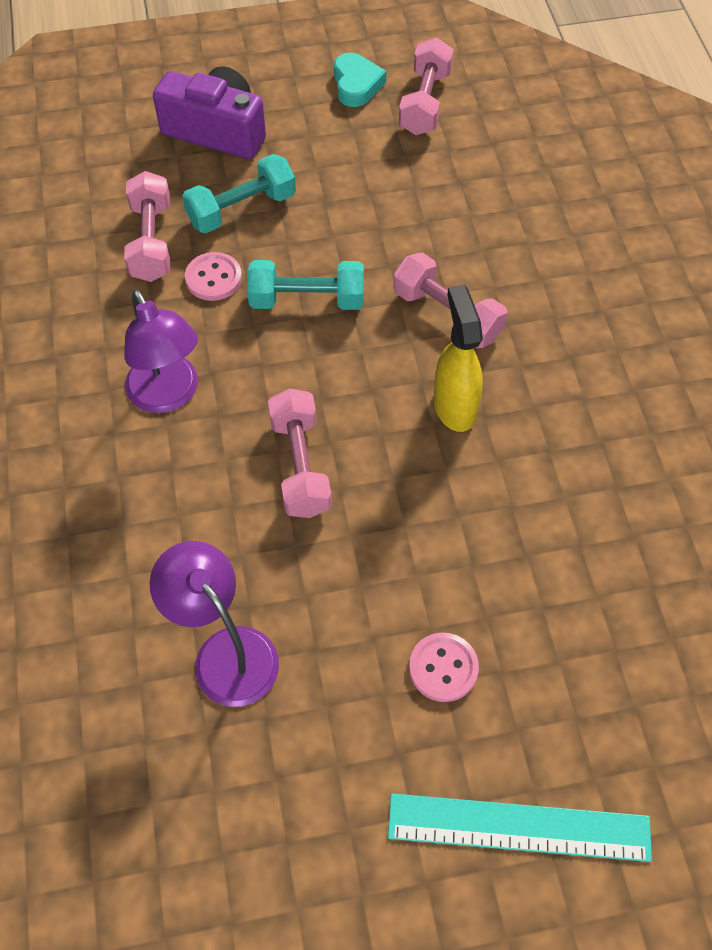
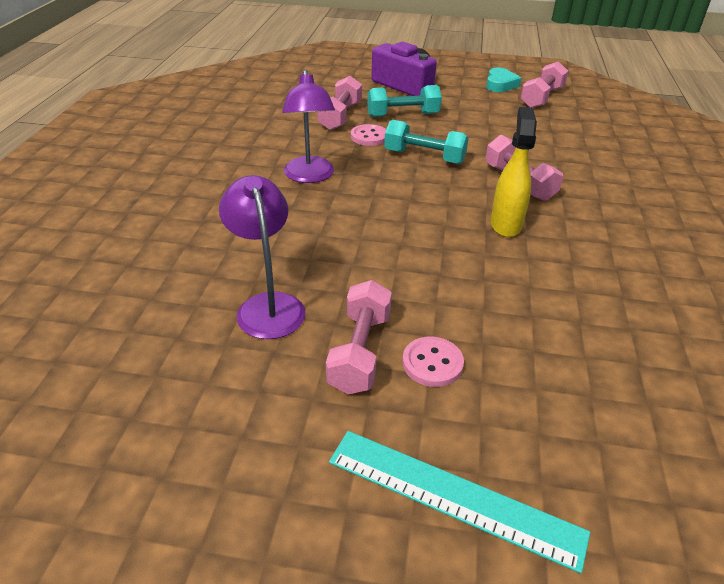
camera: 20 degrees right, 20 degrees down
(300, 465) = (378, 226): pink dumbbell -> pink dumbbell (360, 351)

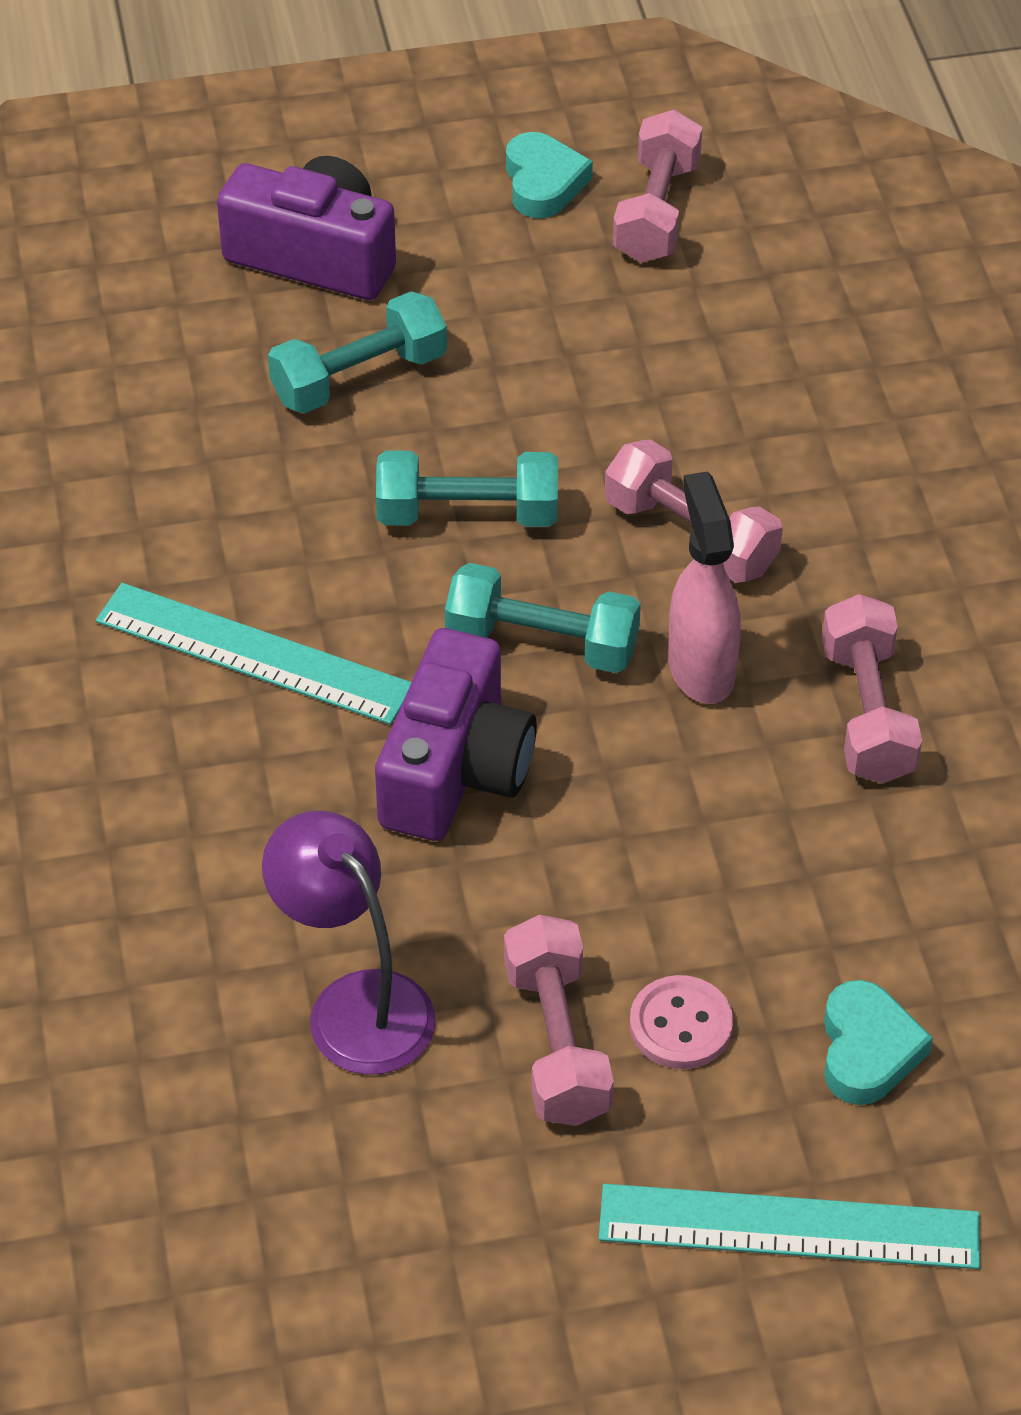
camera: 20 degrees left, 10 degrees up
(310, 176) = (254, 653): purple lamp -> turquoise ruler
(340, 116) = (216, 427): pink dumbbell -> pink dumbbell (867, 713)
(369, 137) = (318, 482): pink button -> none
(372, 231) = (455, 769): none -> purple camera
(435, 200) = (542, 643): none -> turquoise dumbbell
(505, 224) = (700, 668): yellow spray bottle -> pink spray bottle
(539, 408) = (867, 1050): none -> turquoise heart

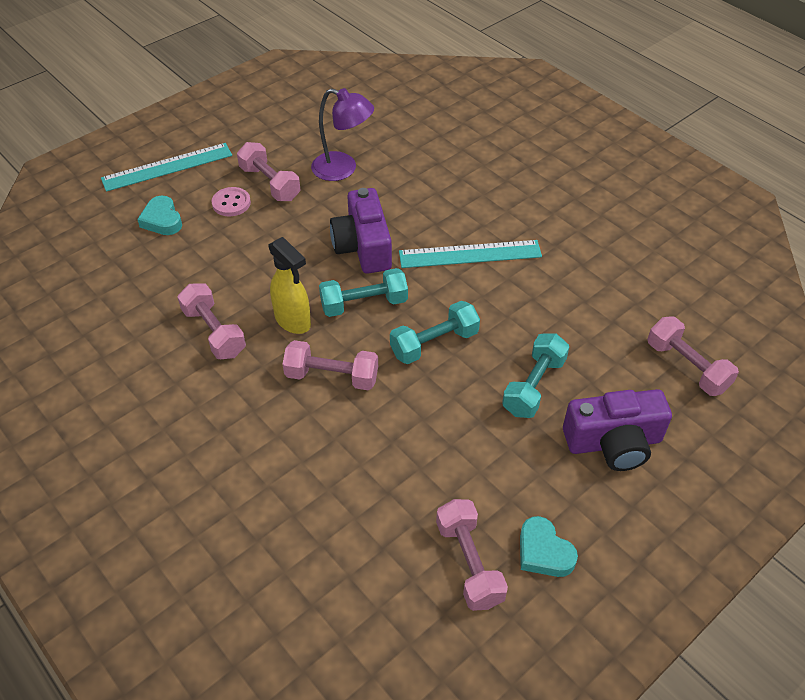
camera: 150 degrees right, 0 degrees up
(84, 301) = (687, 367): none -> pink dumbbell
(700, 668) = (293, 321): pink spray bottle -> yellow spray bottle

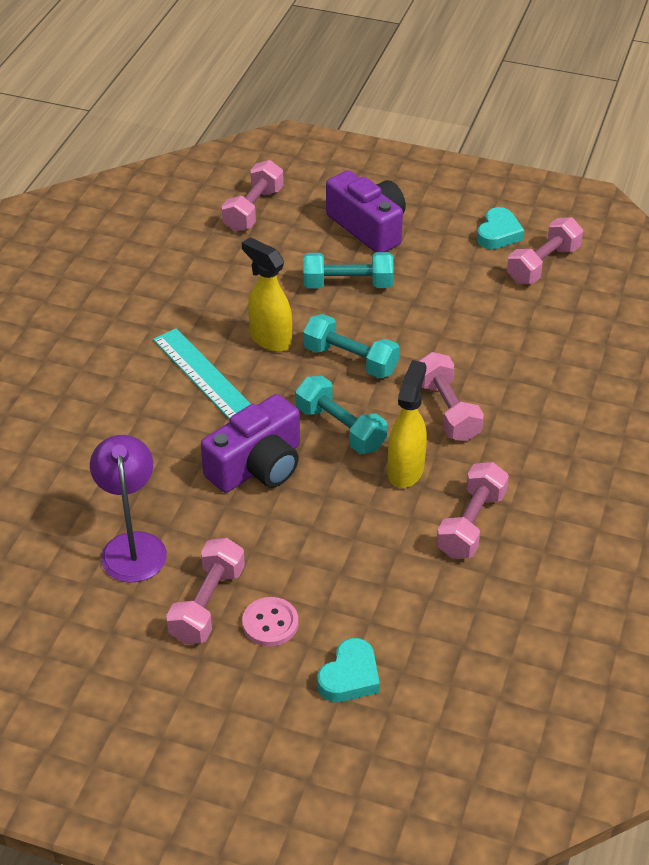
camera: 120 degrees left, 5 degrees down
(167, 167) = (248, 738): turquoise ruler -> none
(493, 305) = (270, 339): none -> yellow spray bottle

